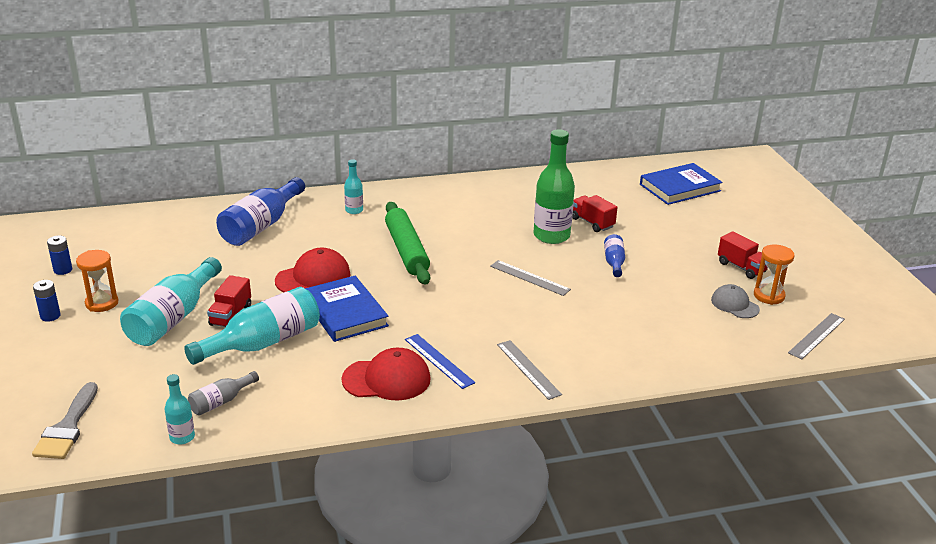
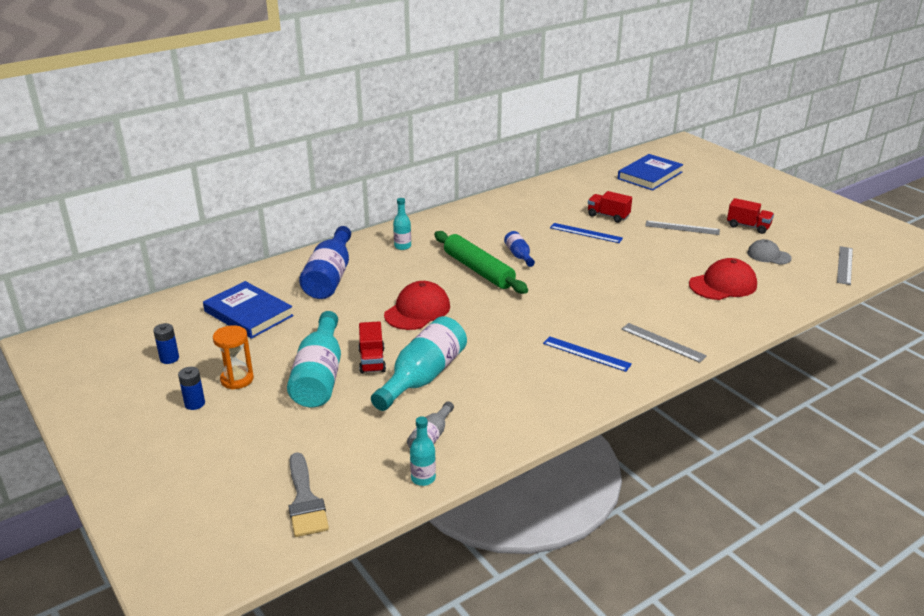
camera: 20 degrees left, 0 degrees up
(345, 312) = (472, 333): blue book -> blue book (248, 313)
(387, 379) = (557, 380): red cap -> red cap (723, 285)
(529, 278) = (598, 270): grey ruler -> grey ruler (682, 228)
(551, 236) = (586, 233): green bottle -> blue ruler
(614, 262) = (652, 243): blue bottle -> blue bottle (519, 255)
(769, 296) = (786, 243): orange hourglass -> none

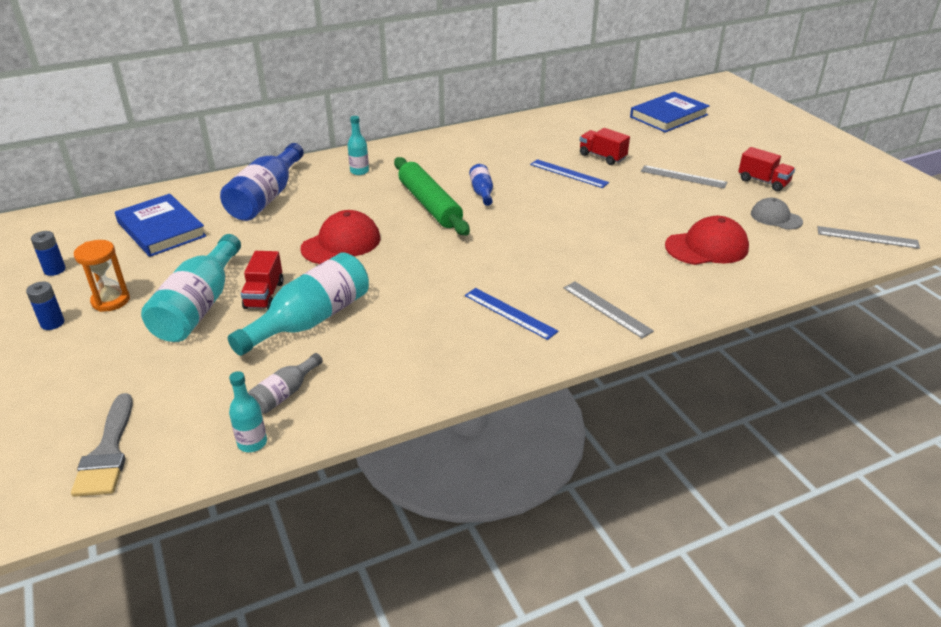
camera: 10 degrees right, 5 degrees up
(844, 265) = (867, 237): grey ruler -> grey ruler turned 75 degrees clockwise

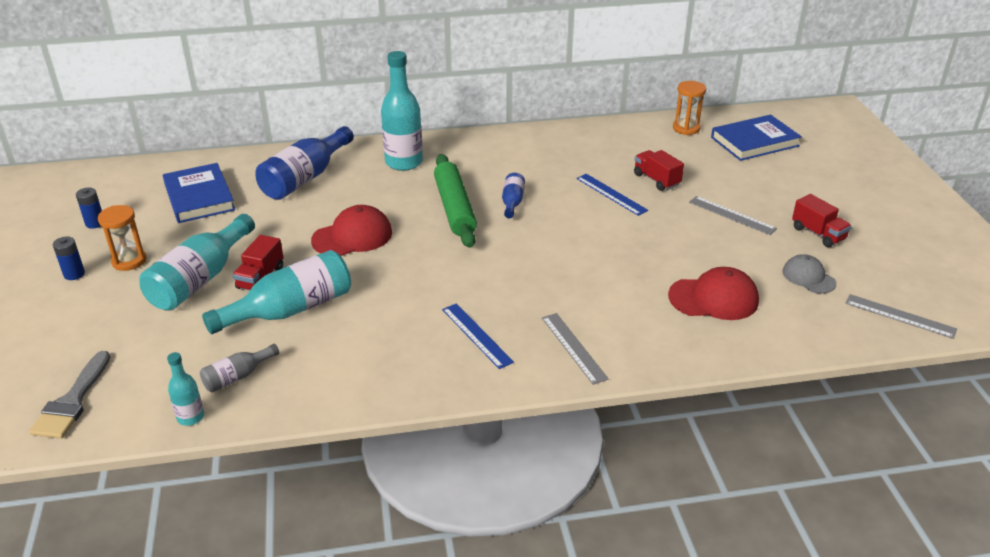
camera: 15 degrees right, 0 degrees up
(359, 171) = (404, 162): turquoise bottle -> turquoise bottle, size x1.99
(604, 112) = (686, 128): none -> orange hourglass

